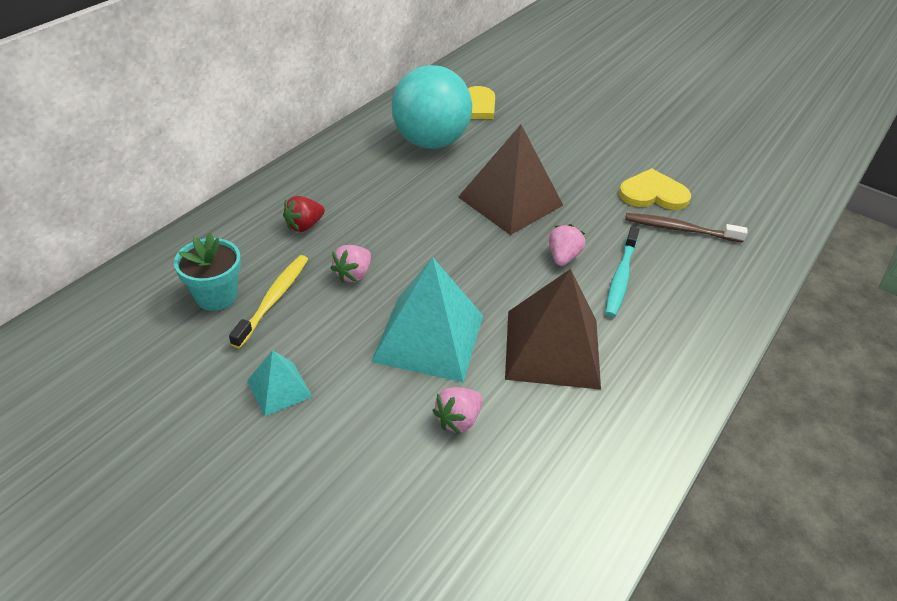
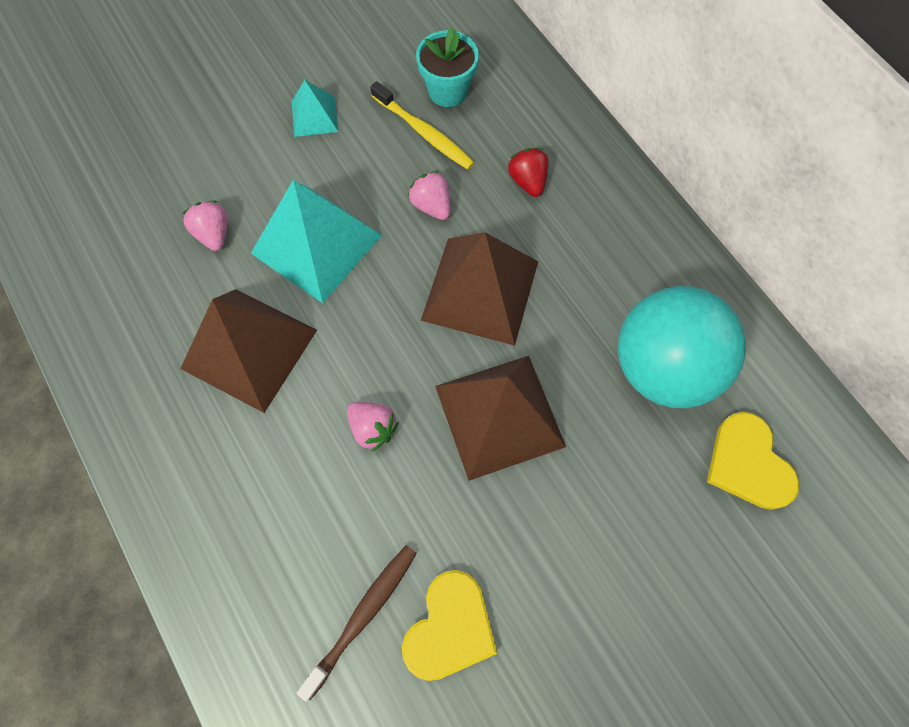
camera: 115 degrees right, 25 degrees up
(419, 230) = (480, 290): none -> brown pyramid
(620, 277) = (312, 478): turquoise toothbrush -> none

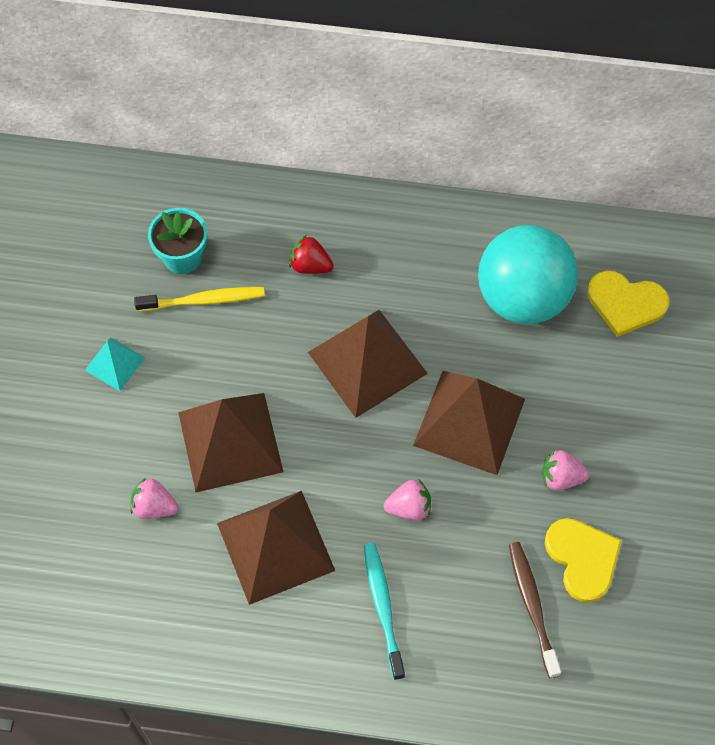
camera: 50 degrees left, 5 degrees down
(259, 480) = (383, 607): none -> turquoise toothbrush
(316, 244) = (230, 441): turquoise pyramid -> brown pyramid
(432, 205) = (271, 342): pink strawberry -> pink strawberry (561, 477)

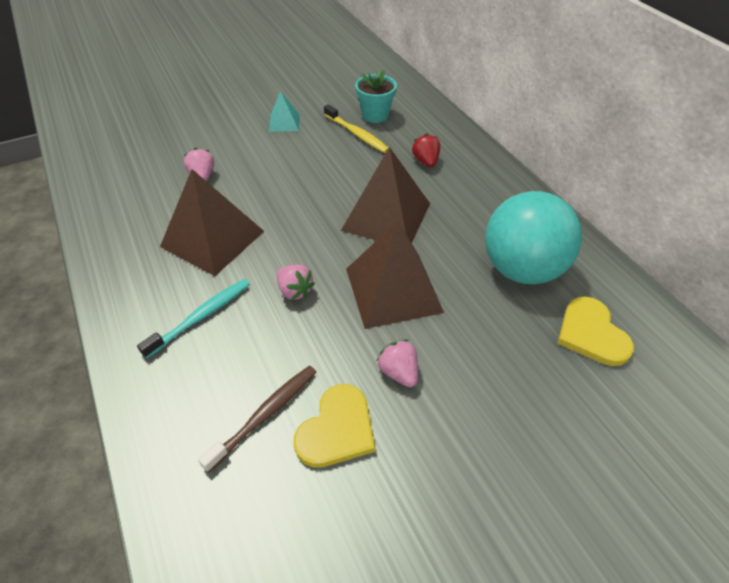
camera: 55 degrees right, 15 degrees down
(230, 441) = (273, 185): brown pyramid -> none

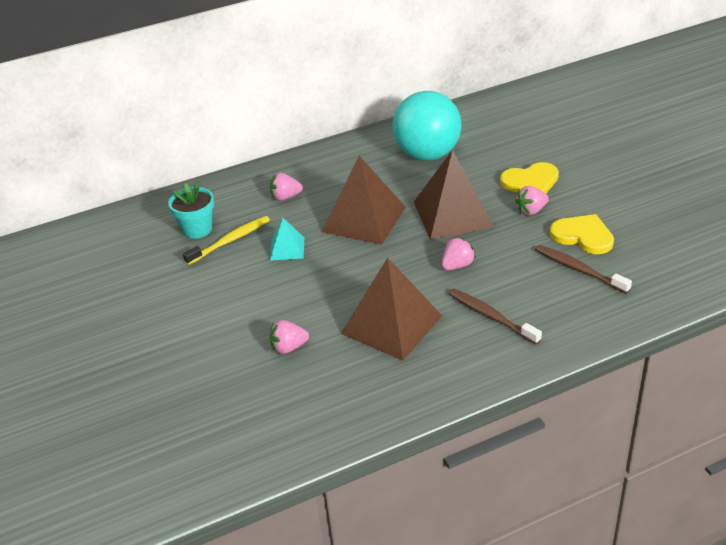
camera: 85 degrees left, 10 degrees down
(201, 317) = (491, 316): turquoise toothbrush -> brown toothbrush
(284, 122) = (195, 295): turquoise pyramid -> turquoise pyramid (287, 249)
(426, 161) = (285, 197): red strawberry -> pink strawberry
(591, 333) = (487, 132): yellow heart -> yellow heart (530, 182)

